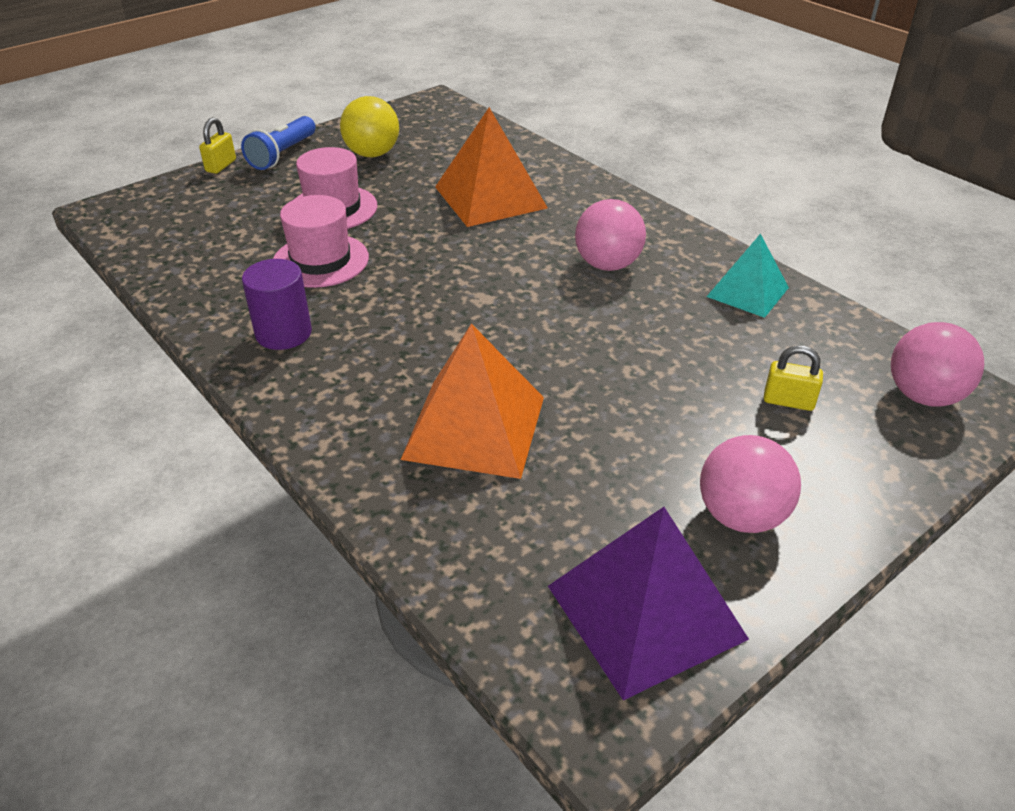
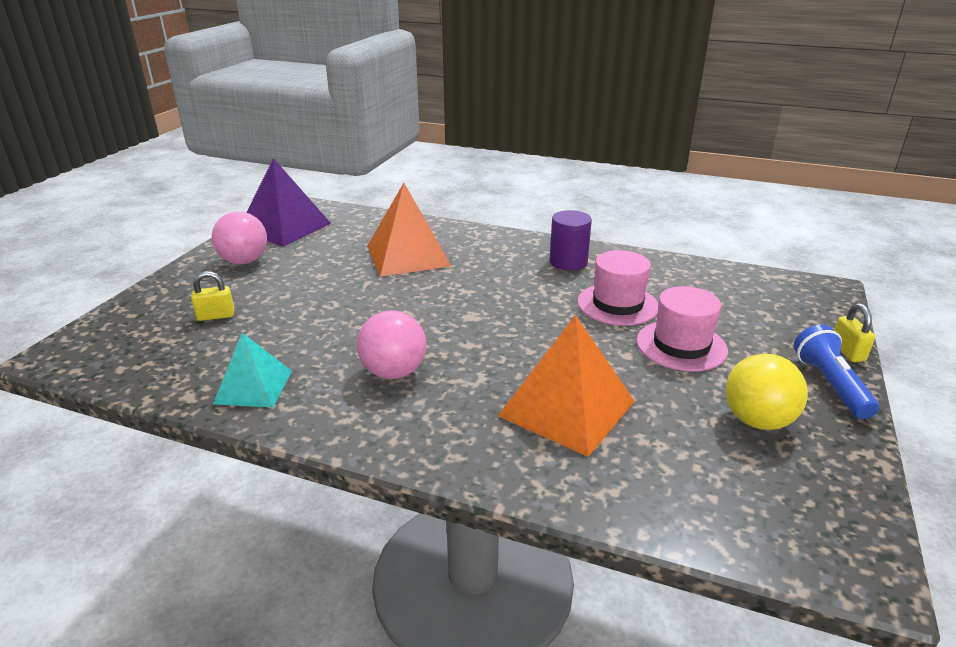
camera: 150 degrees right, 10 degrees down
(923, 396) = (108, 346): pink ball -> none

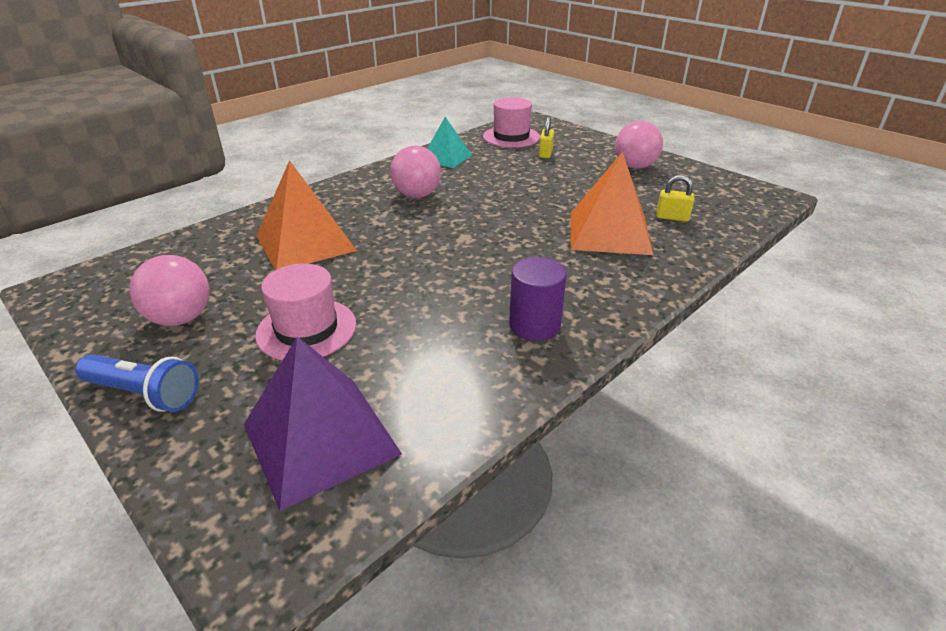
camera: 115 degrees right, 5 degrees up
(284, 227) = (709, 187): purple pyramid -> purple pyramid (320, 439)
(617, 304) = (413, 322): pink hat -> pink hat (511, 137)
(757, 420) = (181, 318): yellow ball -> pink ball
(847, 352) = (151, 453): yellow padlock -> yellow padlock (672, 217)

